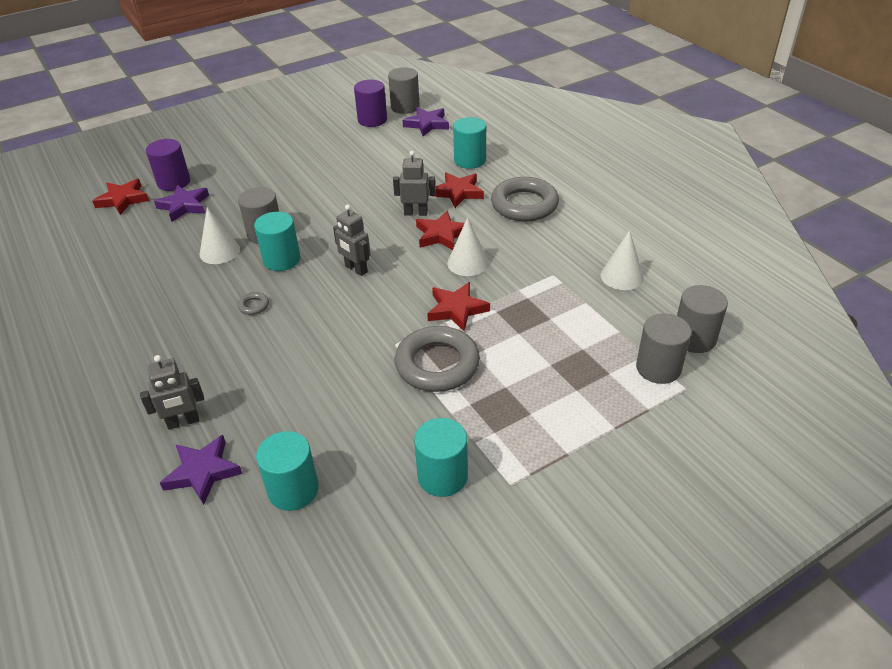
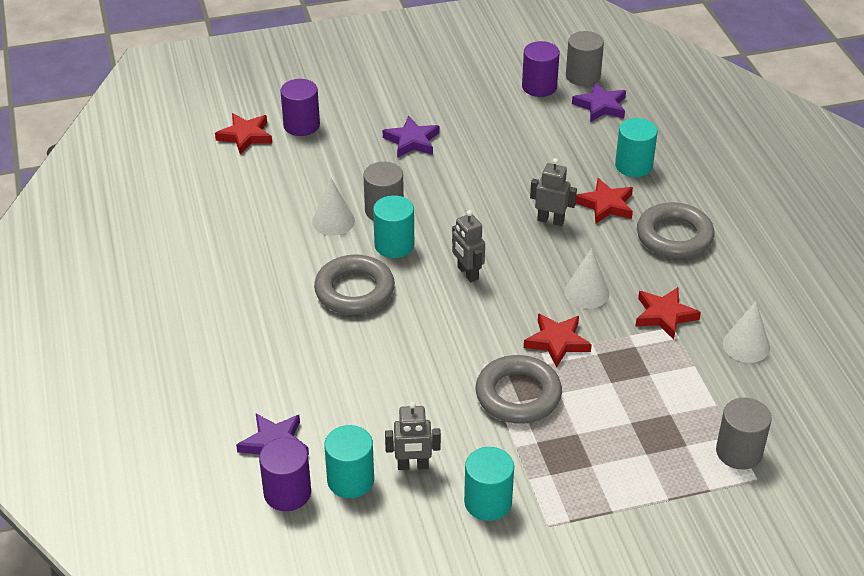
camera: 15 degrees right, 0 degrees up
(183, 422) = (265, 394): grey robot -> grey robot (413, 466)
(184, 206) = (307, 158): purple star -> purple star (412, 141)
(227, 521) = (287, 493): none -> purple cylinder
(253, 306) = (354, 290): grey ring -> grey ring, size x2.49
(441, 235) = (570, 253): red star -> red star (664, 315)
(694, 338) = (791, 431): grey cylinder -> none

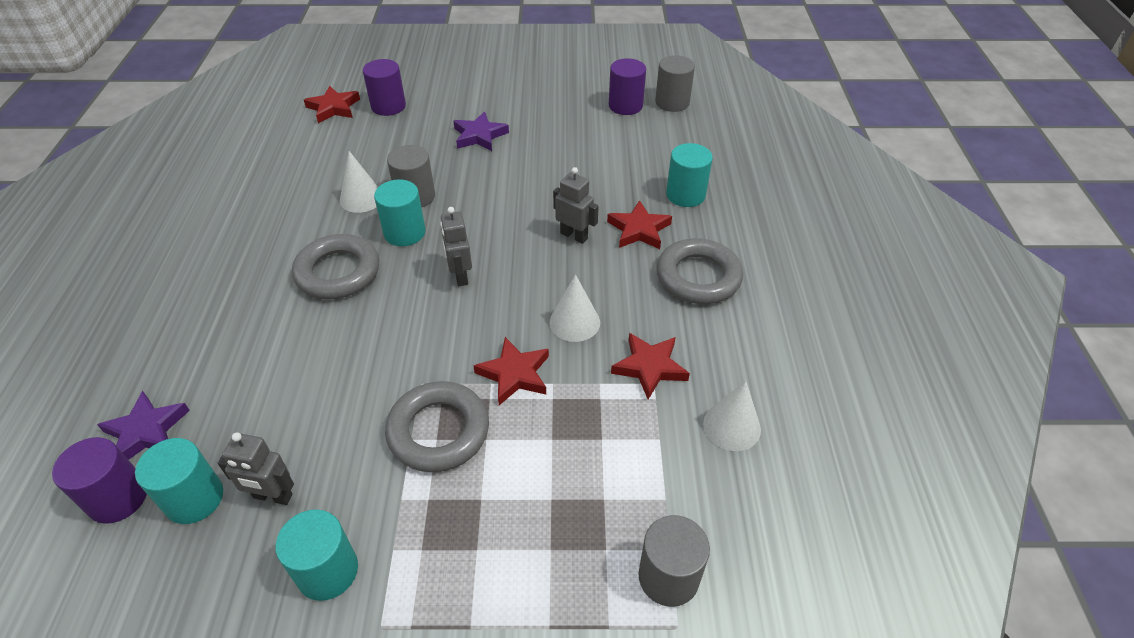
camera: 15 degrees right, 5 degrees up
(601, 106) = (677, 132): purple star -> none

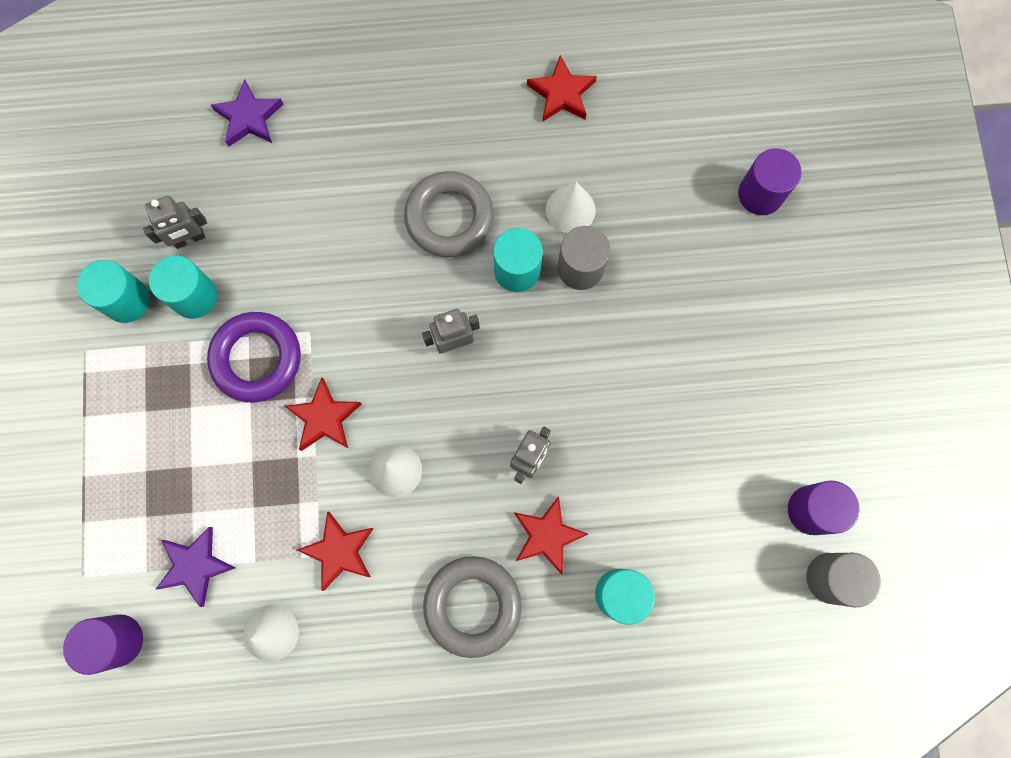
camera: 85 degrees right, 30 degrees up
(118, 498) = (187, 123): purple cylinder -> purple cylinder (118, 640)
(194, 498) = (187, 180): turquoise cylinder -> turquoise cylinder (194, 296)
(272, 496) = (190, 239): grey robot -> grey robot turned 120 degrees counterclockwise
(333, 108) = (746, 128): red star -> red star (562, 93)
(438, 431) = (257, 359): grey ring -> purple ring
(479, 136) = (711, 321): purple star -> purple star (195, 565)
(668, 577) = (122, 569): grey cylinder -> none

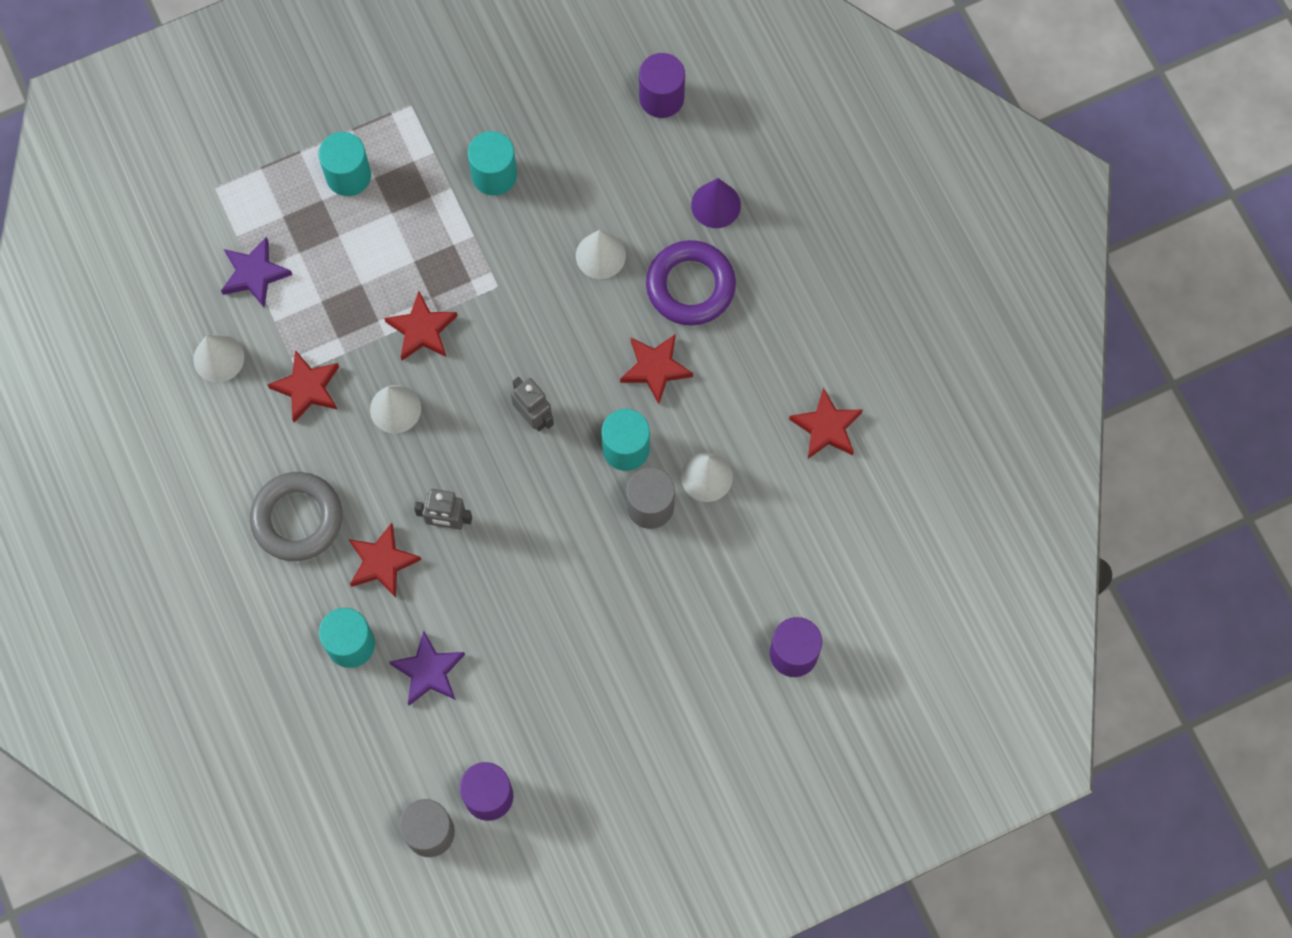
camera: 70 degrees right, 5 degrees down
(118, 640) = (172, 238): purple cylinder -> purple cylinder (661, 98)
(127, 300) = (469, 120): turquoise cylinder -> turquoise cylinder (348, 175)
(190, 239) = (547, 149): grey robot -> none
(249, 117) = (686, 152): purple star -> purple star (429, 671)
(257, 359) = (455, 251): purple ring -> purple ring (690, 286)
(312, 111) = (716, 205): none -> purple cone
(318, 227) = (600, 255): none -> white cone
(449, 217) = (655, 368): grey ring -> red star

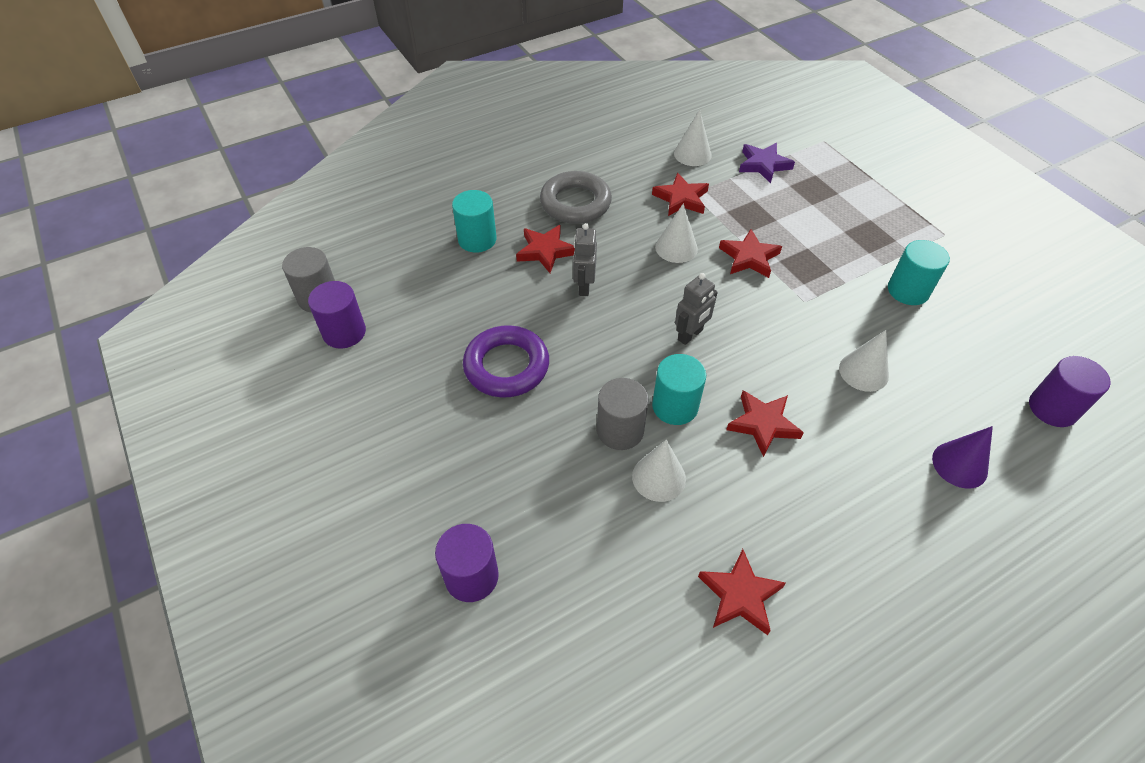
camera: 85 degrees right, 20 degrees down
(348, 175) = (865, 205): turquoise cylinder -> none
(429, 671) = (455, 286): purple star -> none
(690, 286) = (860, 448): purple ring -> purple ring (506, 366)

